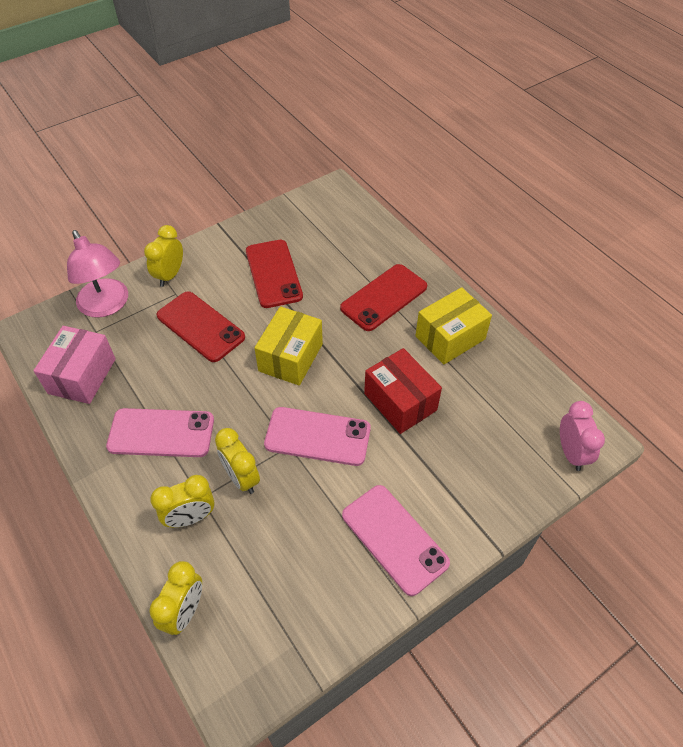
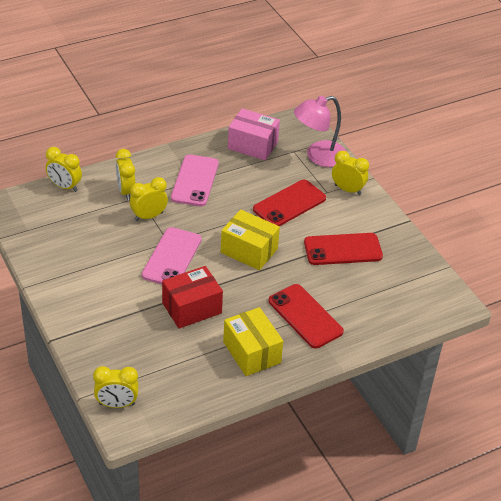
camera: 95 degrees right, 10 degrees down
(394, 539) = (79, 285): pink phone -> none
(571, 453) = (117, 404): pink clock -> yellow clock

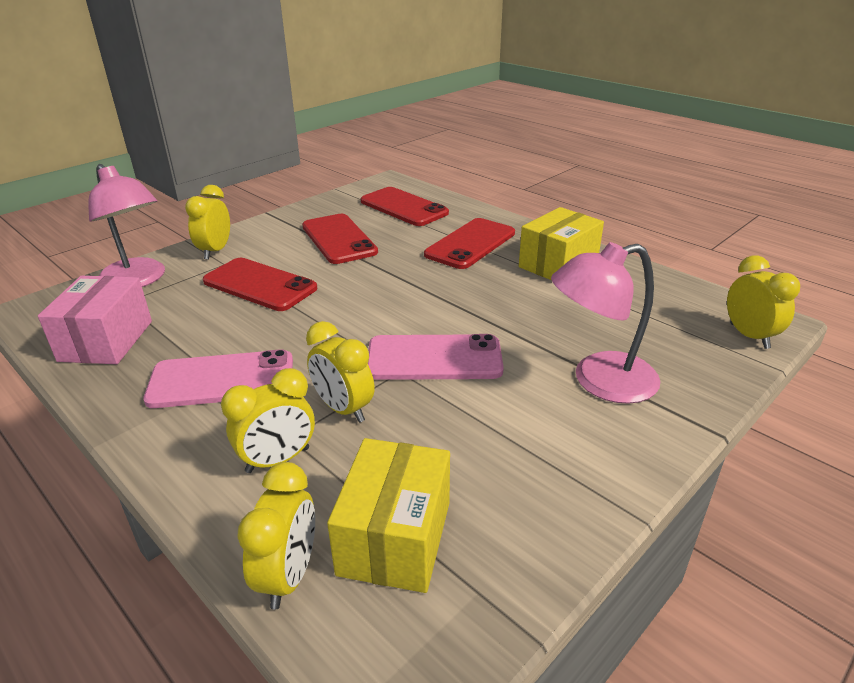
camera: 105 degrees left, 10 degrees down
(116, 314) = (599, 381): none -> pink lamp
(192, 308) = (525, 318): red box -> none
(249, 251) = (378, 297): yellow box -> yellow box (395, 537)
(390, 298) = (403, 207): none -> red phone

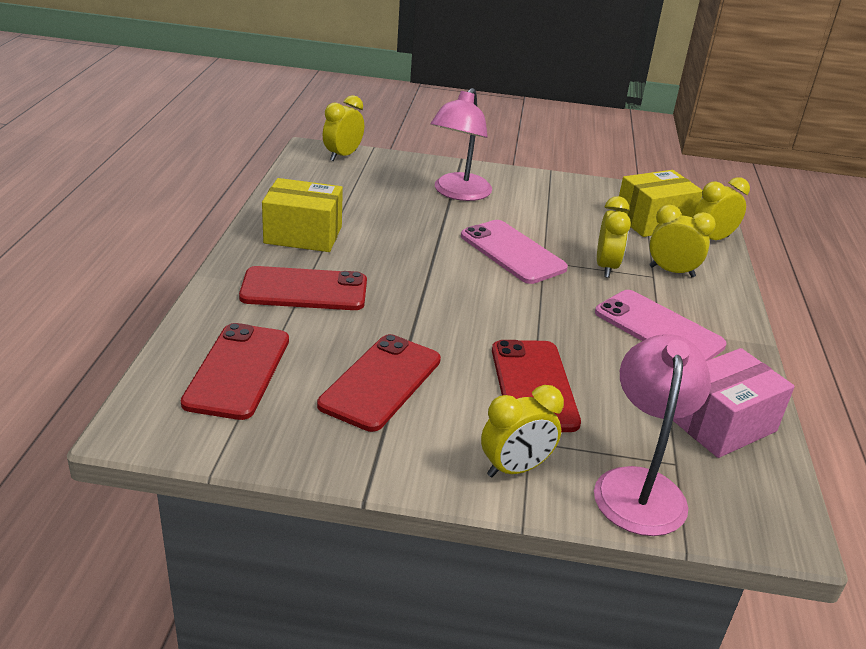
camera: 130 degrees left, 0 degrees up
(599, 381) = (458, 193): pink lamp -> pink lamp turned 75 degrees clockwise

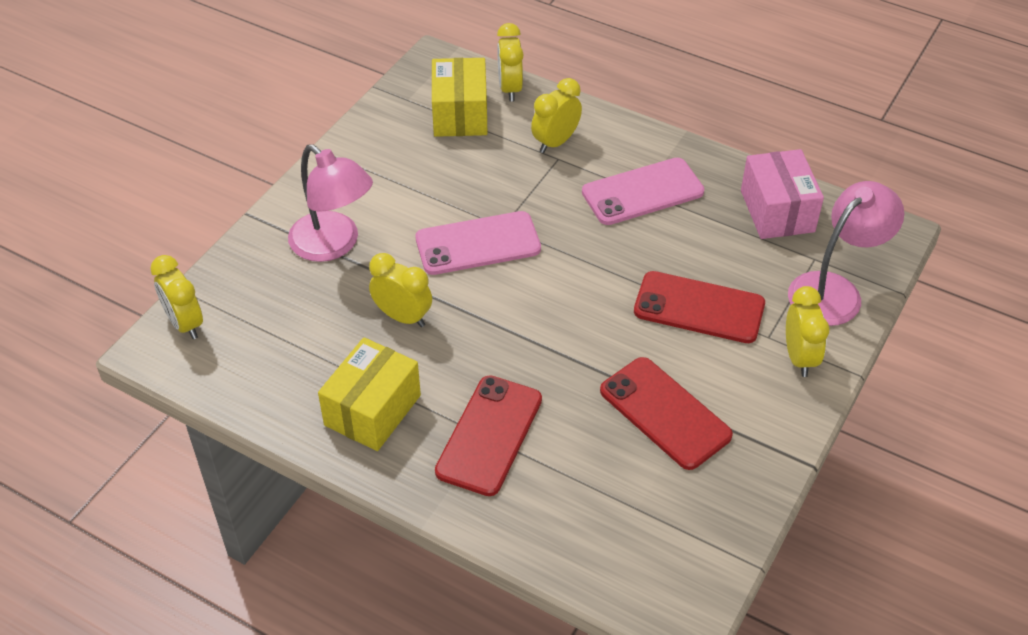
camera: 65 degrees left, 15 degrees up
(238, 371) = (616, 520): red phone -> none
(606, 267) = (531, 185): yellow clock -> yellow clock (403, 317)
(640, 486) = (834, 290): pink lamp -> pink lamp turned 105 degrees clockwise

